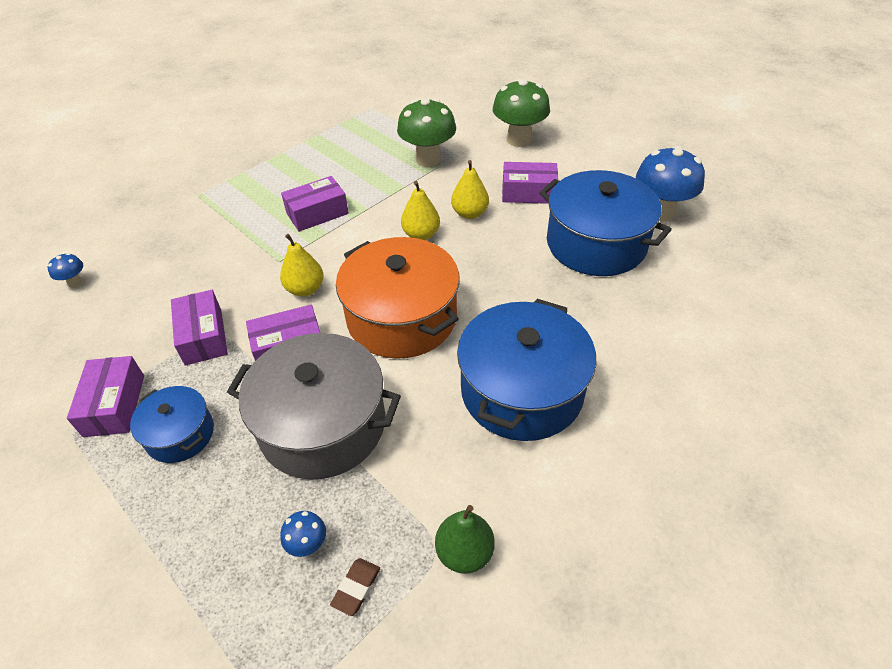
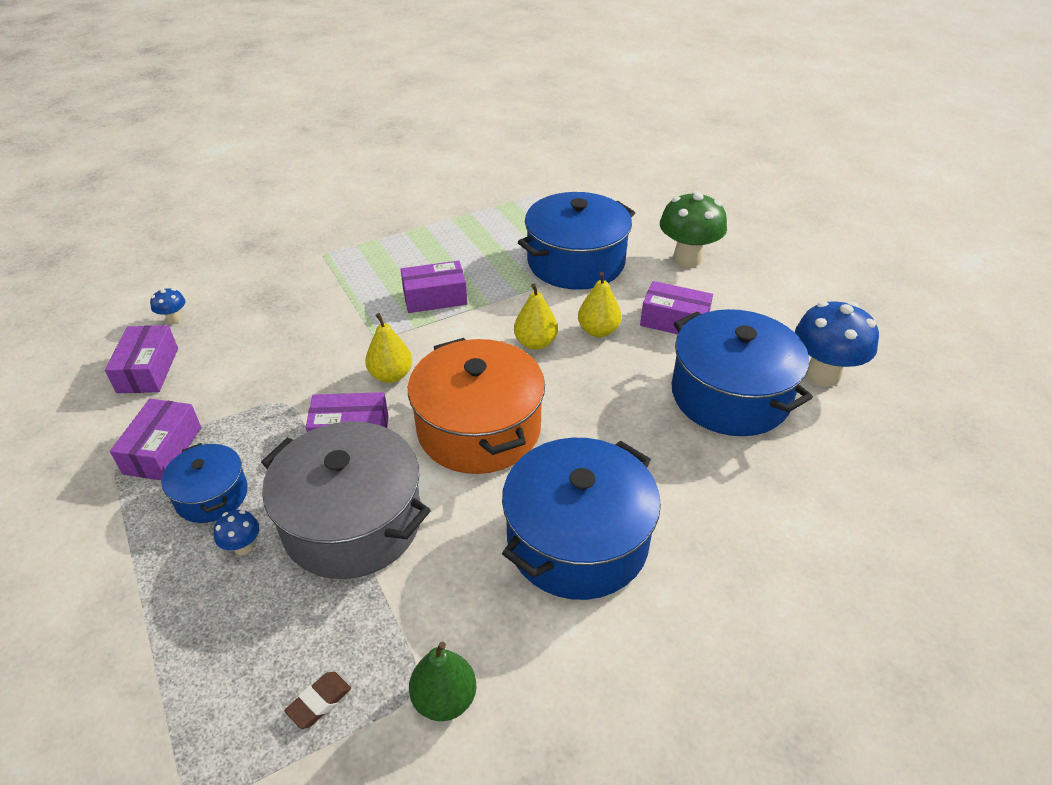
camera: 15 degrees right, 5 degrees down
(203, 336) = (272, 401): purple box -> purple box (148, 370)
(308, 545) = (289, 643): blue mushroom -> blue mushroom (243, 547)
(428, 159) = (576, 262): green mushroom -> blue pot

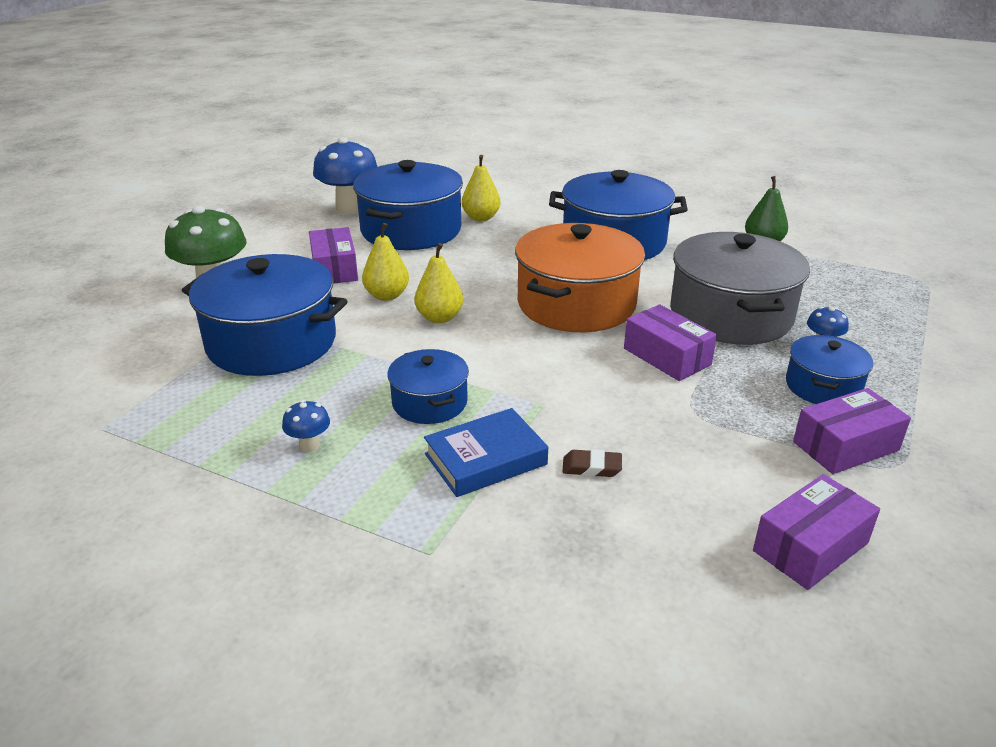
camera: 125 degrees left, 10 degrees down
(174, 319) = (724, 604): blue mushroom -> blue mushroom (309, 445)
(319, 702) = (830, 272): brown eraser -> brown eraser (591, 467)
(359, 296) = (486, 459): none -> blue book
(391, 375) = (578, 370): yellow pear -> yellow pear (481, 218)
(435, 297) = (429, 402): purple box -> blue pot

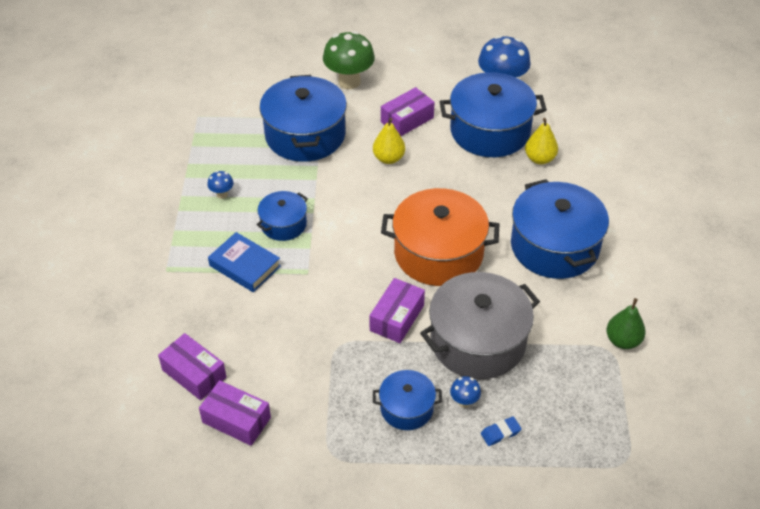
camera: 65 degrees right, 15 degrees up
(439, 318) = (377, 193): yellow pear -> none
(591, 467) = (259, 311): brown eraser -> none
(845, 446) = (341, 427): purple box -> purple box (194, 374)
(875, 335) = (500, 433): none -> blue eraser

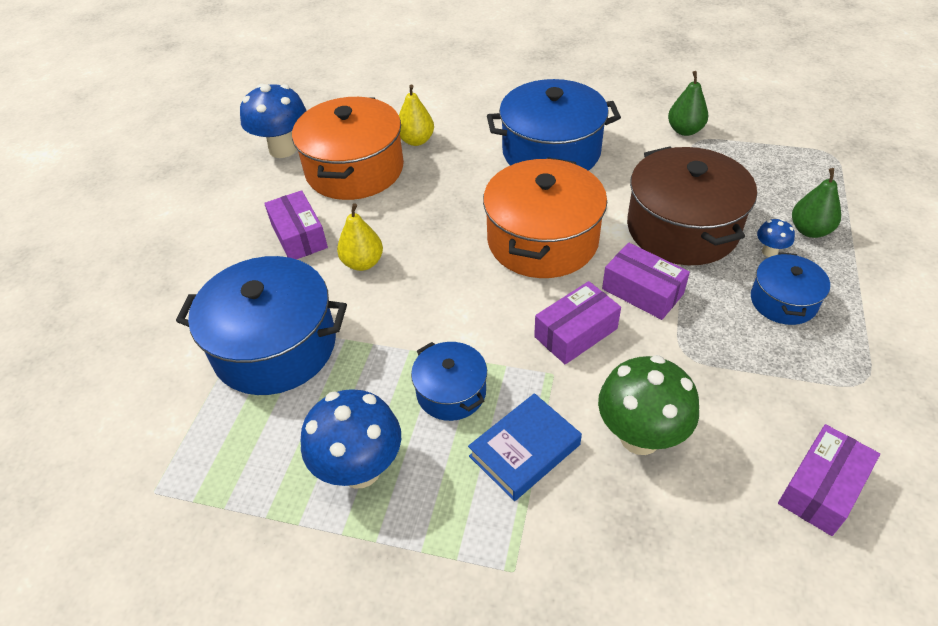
camera: 75 degrees left, 0 degrees up
(194, 374) = (738, 541): purple box -> purple box (576, 333)
(222, 194) = (360, 469): blue mushroom -> blue mushroom, size x2.19
(349, 82) = (189, 283): green mushroom -> green mushroom (640, 437)
(478, 341) = (682, 228): grey pot -> brown pot
(490, 131) = (354, 169): blue pot -> orange pot
(500, 433) = (810, 230): blue eraser -> green pear

